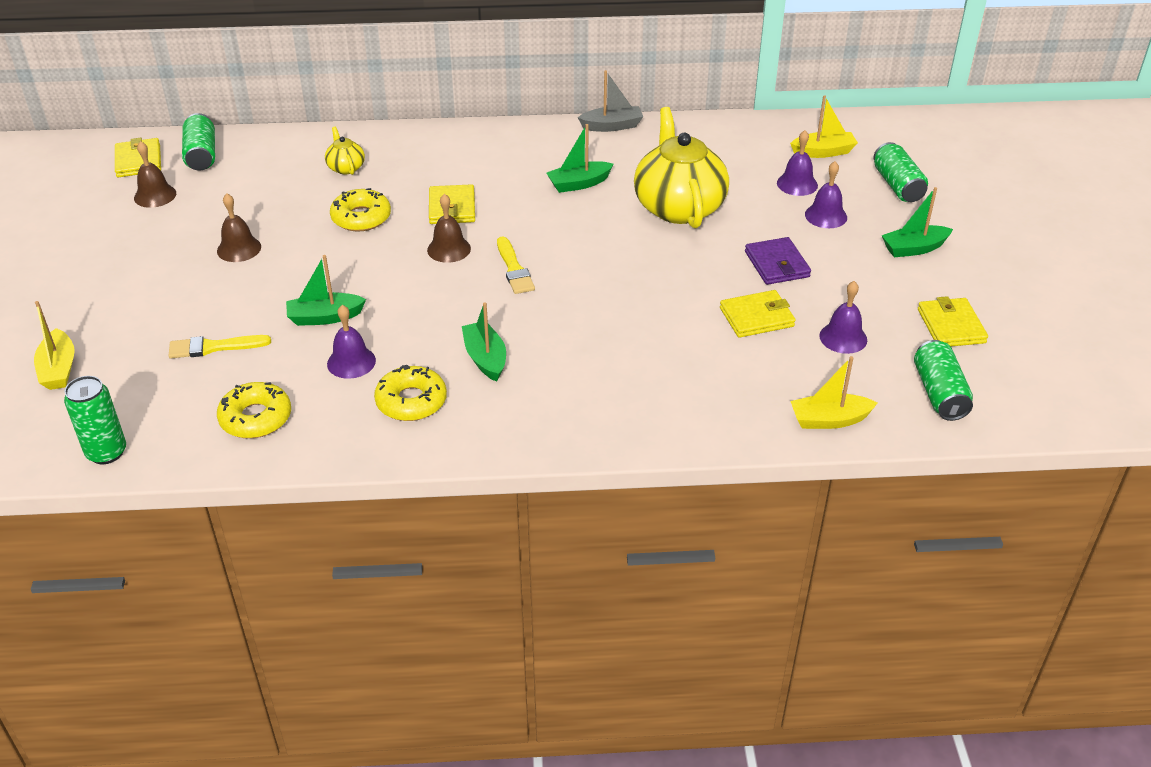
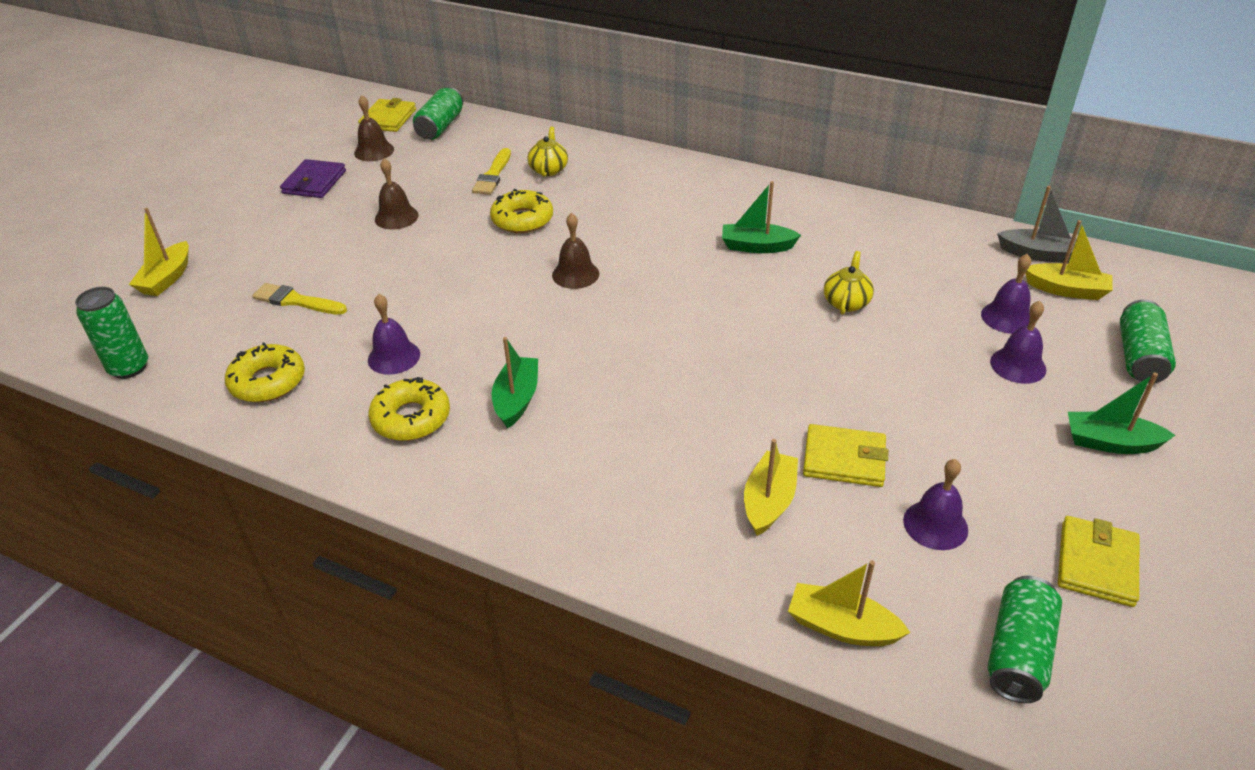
camera: 30 degrees right, 0 degrees up
(325, 317) = (410, 304): green boat -> none
(452, 208) = (612, 234): yellow wallet -> none
(514, 269) = (621, 315): yellow brush -> yellow brush (493, 175)
(612, 126) = (837, 197): grey boat -> grey boat (1038, 254)
(678, 207) = (846, 302): yellow teapot -> yellow teapot, size x0.44
(727, 362) = (769, 501): none -> yellow boat
(777, 264) = (914, 404): purple wallet -> purple wallet (314, 182)

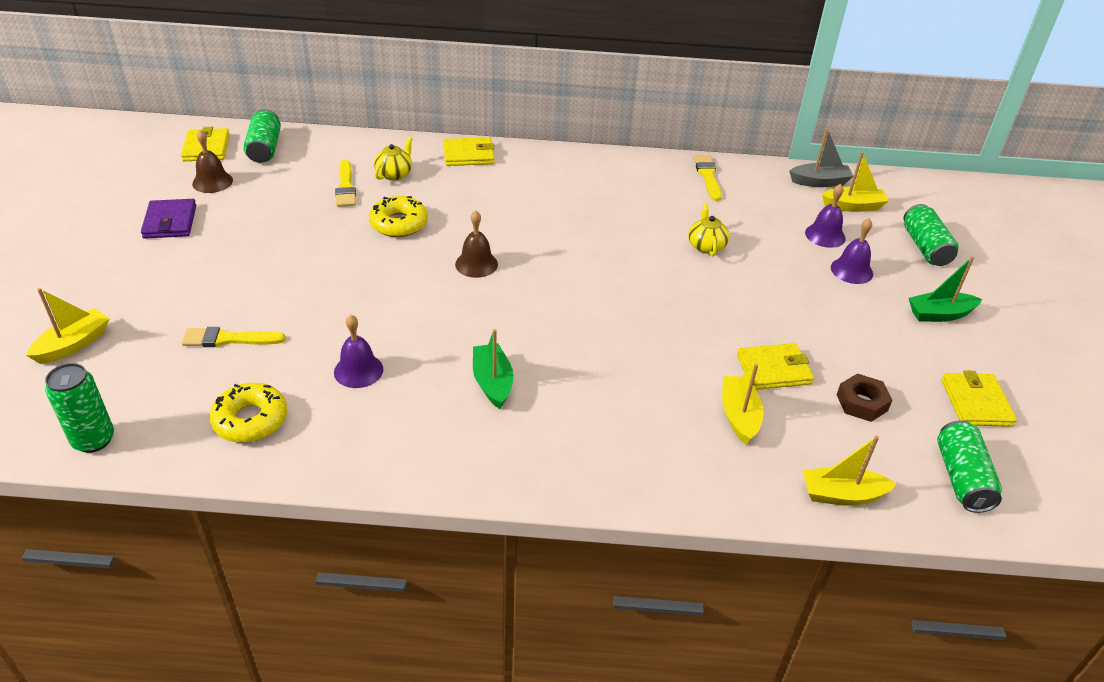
camera: 25 degrees left, 0 degrees up
(167, 278) = (74, 344): yellow boat -> yellow boat turned 135 degrees counterclockwise
(396, 217) = (277, 241): brown bell -> none
(411, 418) = (409, 420): yellow donut -> none
(549, 169) = (394, 174): yellow teapot -> yellow teapot turned 45 degrees clockwise
(636, 161) = (468, 155): none -> yellow wallet
(757, 246) = (612, 212): green boat -> none
(896, 224) = (707, 176): none -> yellow brush
(935, 524) = (862, 402): purple bell -> brown nut

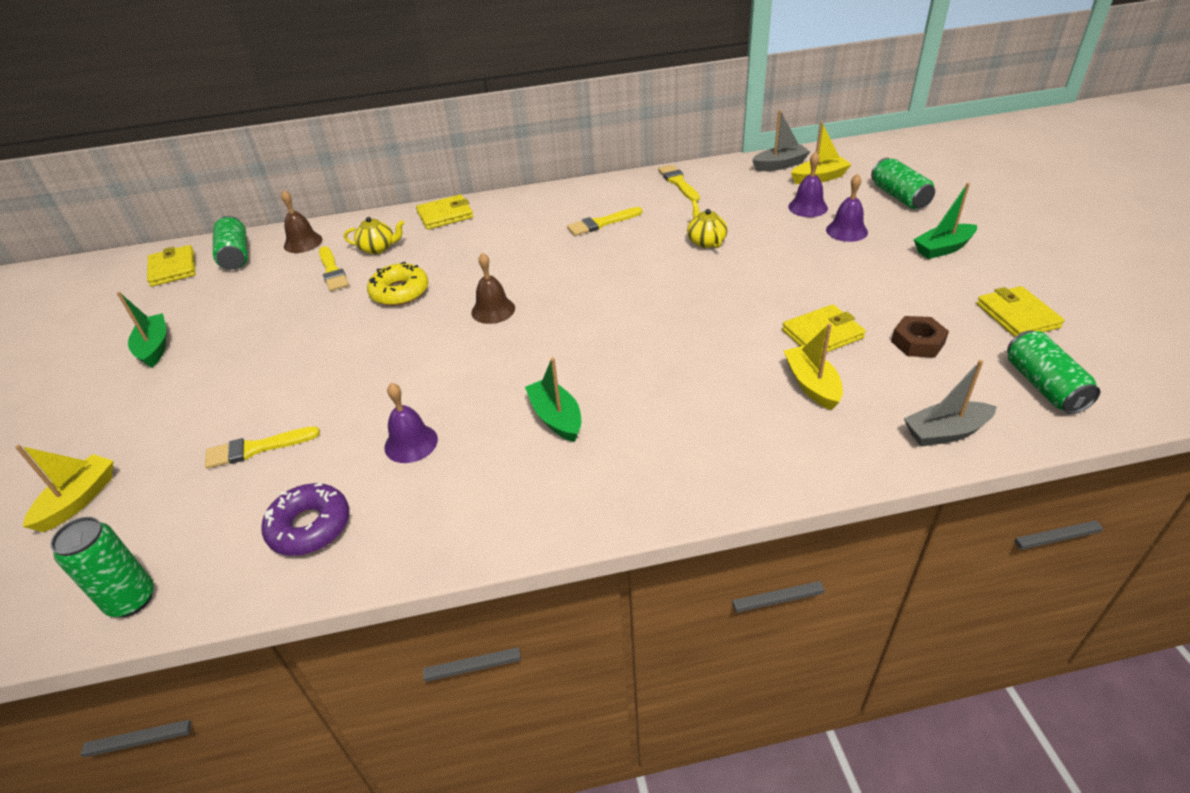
camera: 10 degrees left, 0 degrees up
(170, 222) = (154, 347): purple wallet -> green boat
(212, 182) = (189, 298): brown bell -> brown bell (303, 242)
(250, 420) = (310, 526): yellow donut -> purple donut
(394, 174) = (378, 248): yellow teapot -> yellow teapot turned 75 degrees clockwise
(613, 201) = (601, 223): none -> yellow brush
(842, 495) = (945, 432): yellow boat -> grey boat

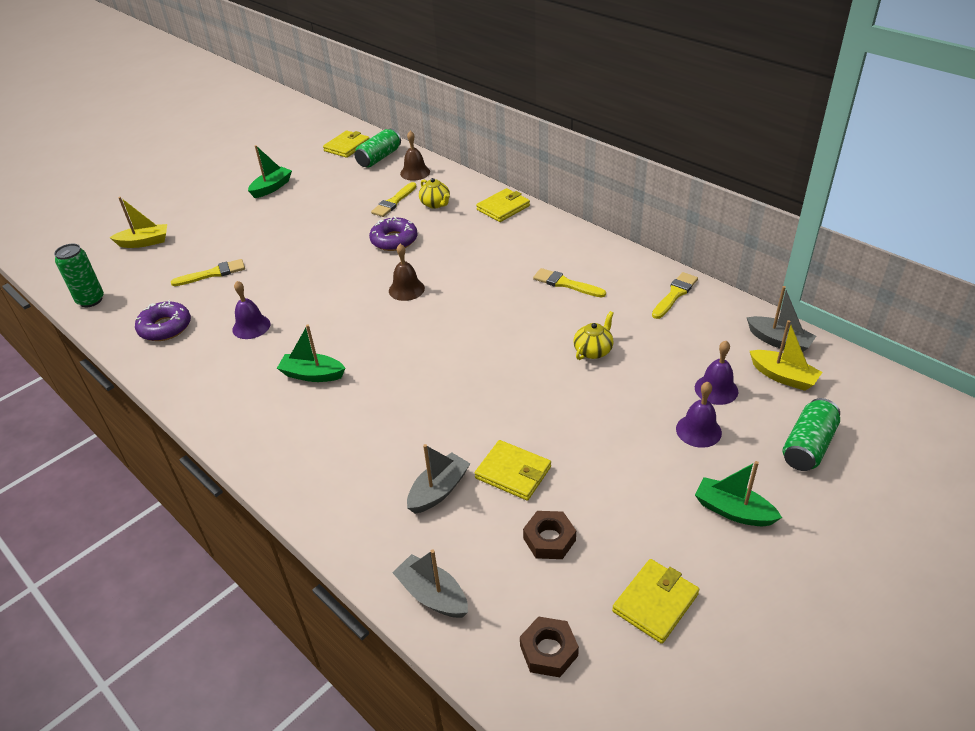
camera: 55 degrees right, 0 degrees up
(256, 448) = (213, 273): yellow brush -> yellow brush turned 120 degrees clockwise
(400, 292) = (394, 240): yellow donut -> purple donut
(445, 215) = (503, 208): yellow wallet -> yellow wallet turned 75 degrees counterclockwise
(556, 418) = (312, 374): green boat -> green boat turned 105 degrees counterclockwise
(812, 385) = (438, 490): yellow boat -> grey boat
(1043, 386) = (549, 651): green can -> brown nut

